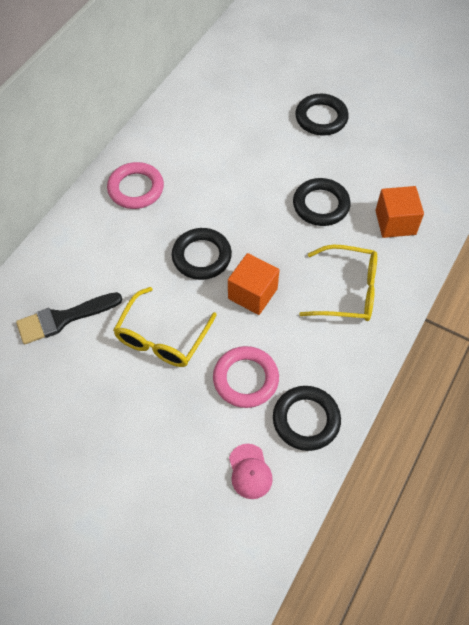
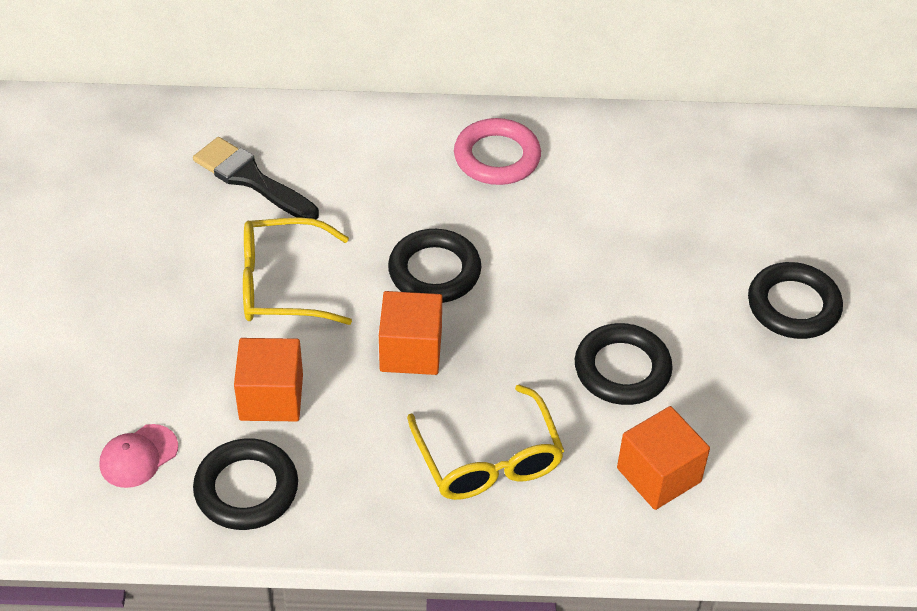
camera: 60 degrees right, 10 degrees down
(245, 379) = (271, 397): pink ring -> orange cube

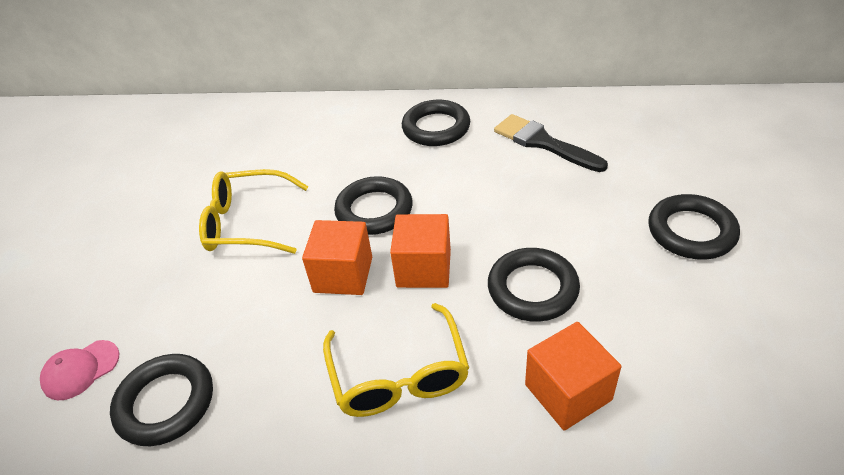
camera: 10 degrees right, 5 degrees down
(251, 179) = (245, 149): black brush -> black brush (543, 143)
(271, 397) = (213, 316): orange cube -> orange cube (423, 268)
(497, 157) = (436, 128): pink ring -> black ring

